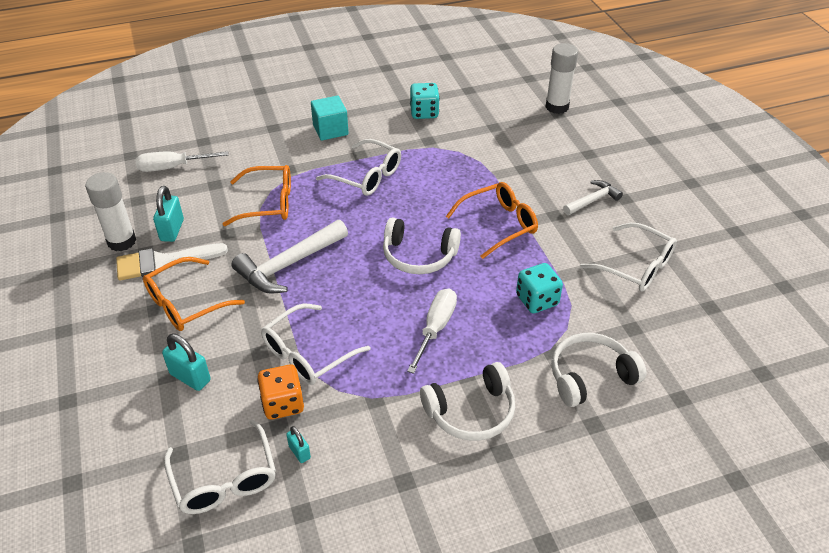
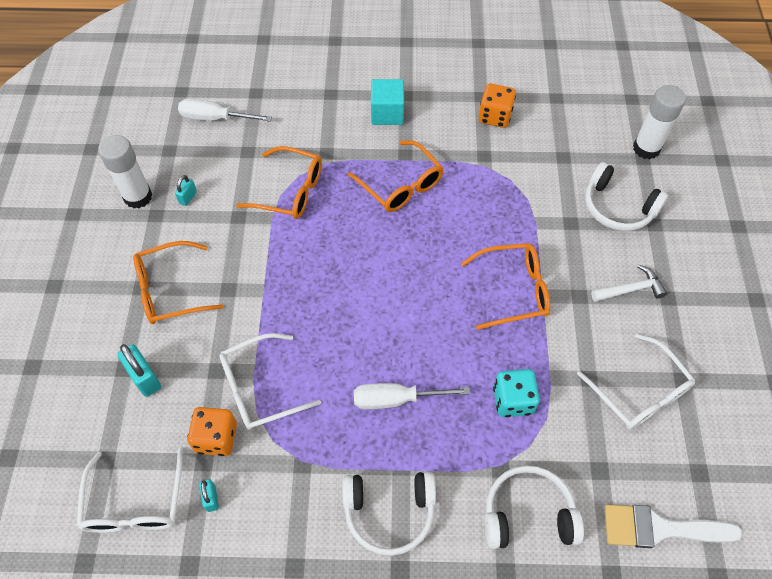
camera: 20 degrees right, 15 degrees up
(163, 262) = (167, 234): white brush -> white brush (659, 528)
(172, 230) = (188, 197): turquoise padlock -> turquoise padlock, size x0.58
(288, 265) = (281, 275): white hammer -> none
(367, 176) = (401, 185): white glasses -> orange glasses
(418, 256) = (414, 304): white headphones -> white headphones (617, 207)
(424, 112) = (495, 116): turquoise dice -> orange dice
(436, 327) = (395, 399): white screwdriver -> white screwdriver turned 135 degrees counterclockwise

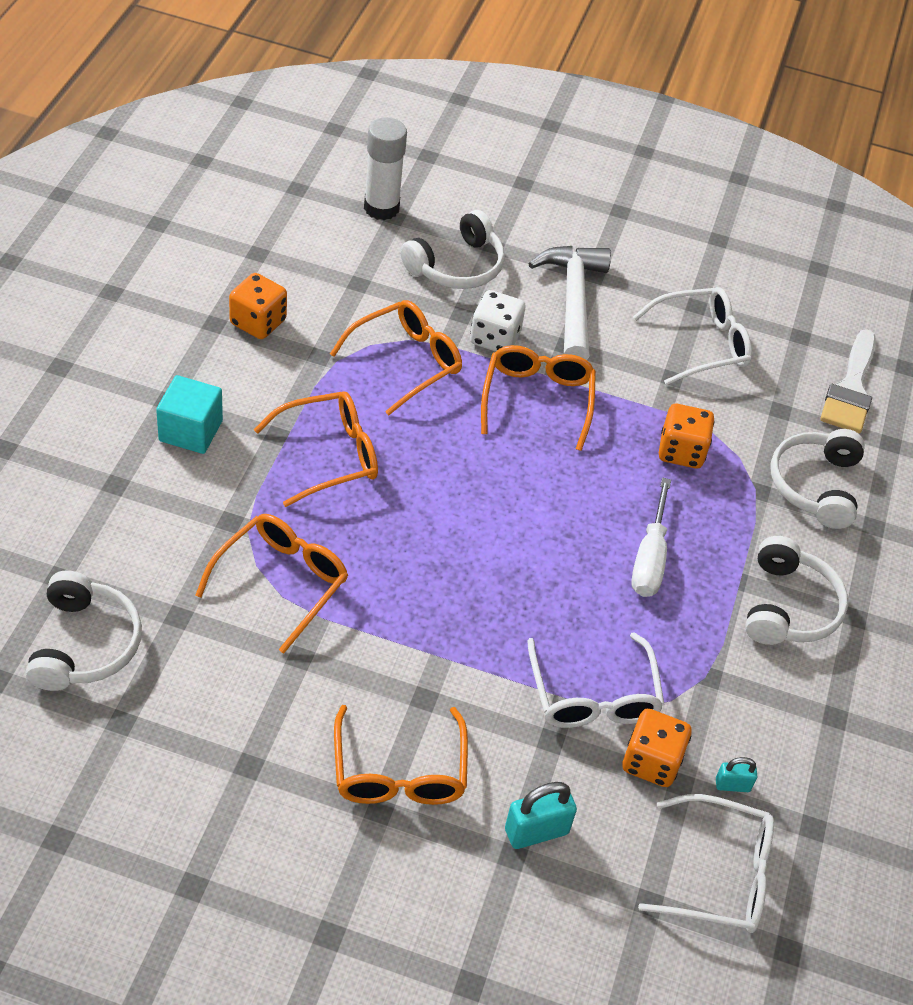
camera: 80 degrees left, 10 degrees down
(138, 197) = (200, 784): white glue stick -> none
(188, 197) = (233, 714): turquoise padlock -> none
(214, 118) = (85, 644): white screwdriver -> white headphones
(505, 203) = (406, 362): none -> orange glasses
(513, 400) = (681, 451): turquoise dice -> orange dice
(559, 249) = (495, 338): none -> white dice
(630, 289) = (573, 300): white hammer -> white hammer, size x1.73

